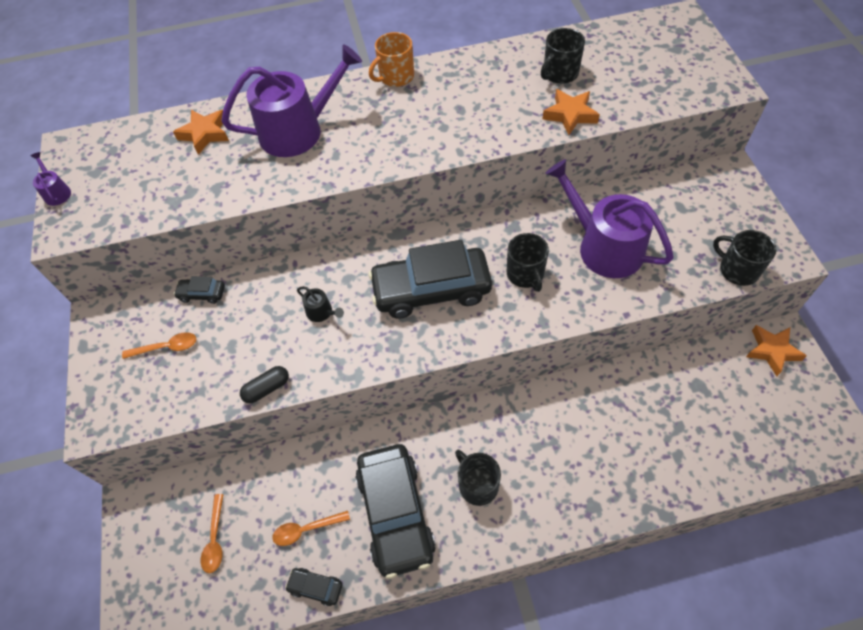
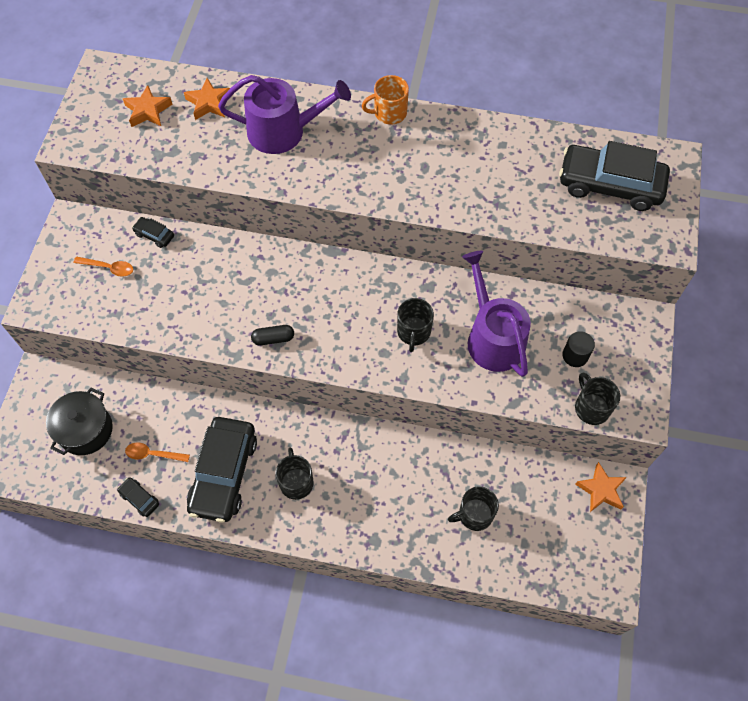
camera: 20 degrees right, 5 degrees up
(56, 192) = (75, 108): purple watering can -> none
(215, 539) = (85, 430): orange spoon -> black pot
(267, 388) = (166, 334): black capsule -> black capsule (273, 338)
(321, 312) = (237, 291): black watering can -> none
(431, 290) = (331, 311): black car -> black car (610, 185)
(560, 73) = (529, 169): black mug -> black mug (474, 514)
(570, 115) = (513, 212): orange star -> orange star (148, 111)
(690, 230) = (575, 355): none -> black cylinder

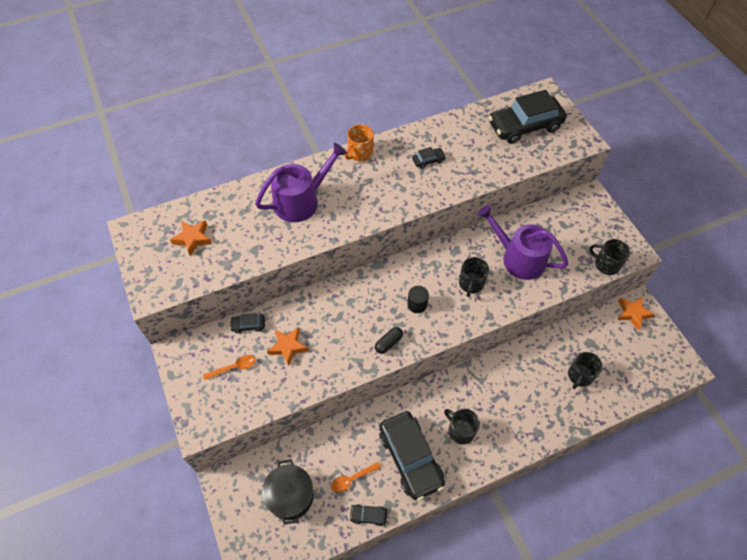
camera: 35 degrees left, 5 degrees down
(209, 103) = (233, 210): orange star -> orange star (288, 347)
(413, 332) = (471, 283): black mug -> black mug turned 45 degrees clockwise
(457, 163) = (428, 160): none -> black car
(575, 355) = (572, 240): black cylinder -> black cylinder (417, 304)

